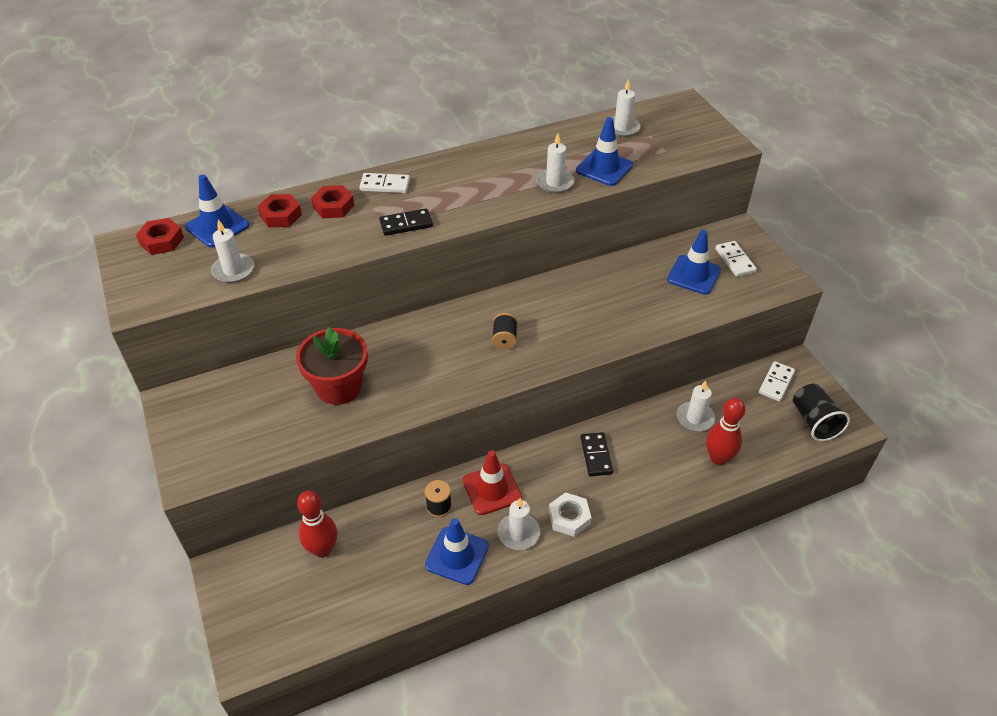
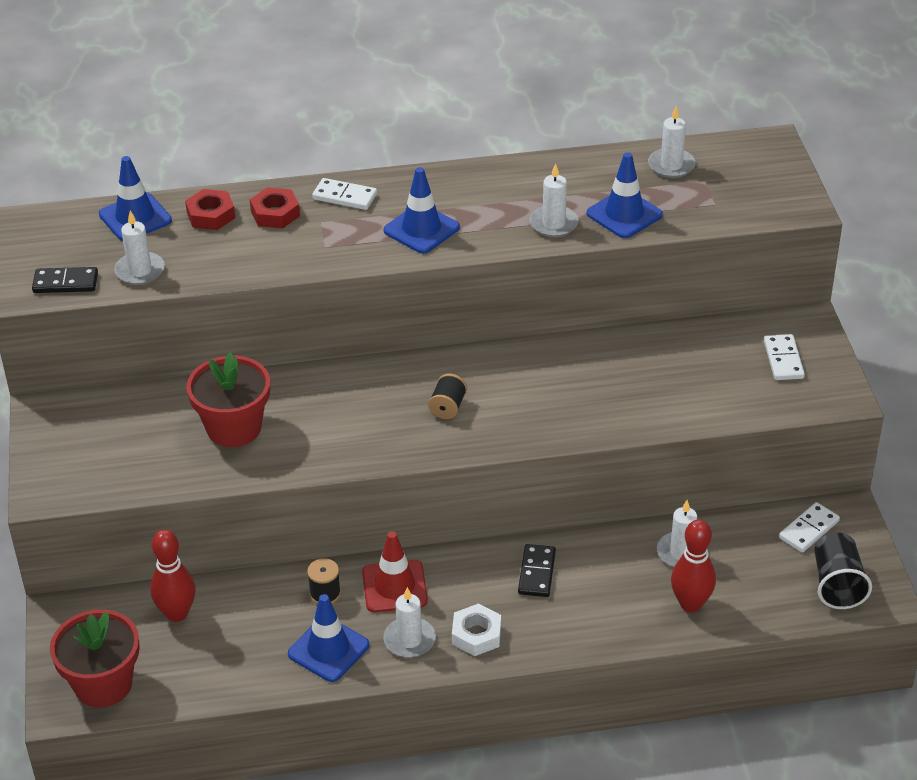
camera: 15 degrees right, 5 degrees down
(161, 241) = (69, 225): red nut -> none
(276, 629) = (103, 684): none -> red flower pot
(406, 224) = (353, 248): black domino -> black domino (65, 283)
(693, 275) = (720, 369): blue traffic cone -> blue traffic cone (421, 229)

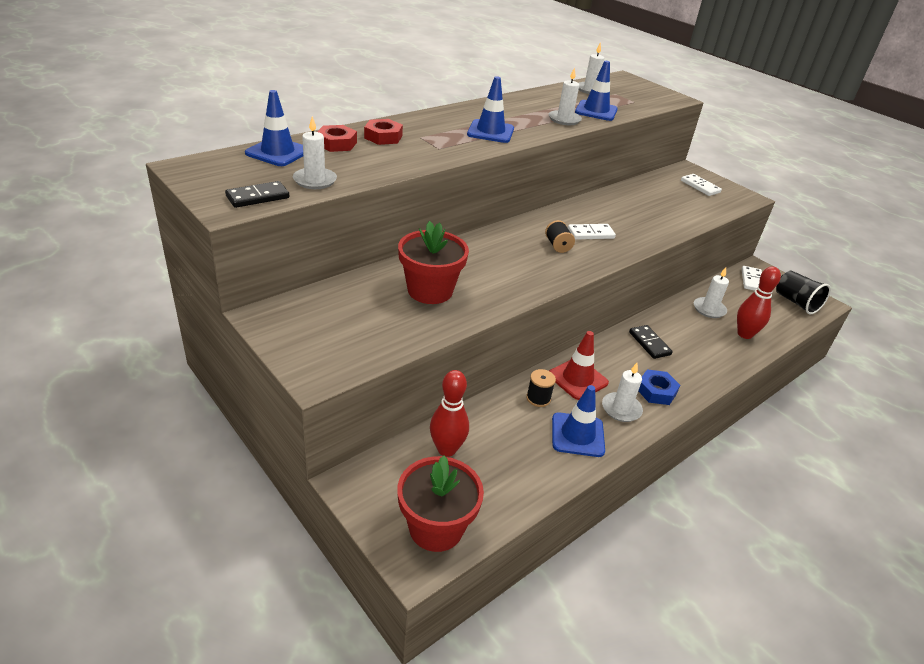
camera: 35 degrees left, 5 degrees down
(345, 196) = (421, 123): white domino -> white domino (590, 234)
(476, 635) = (656, 391): white nut -> blue nut

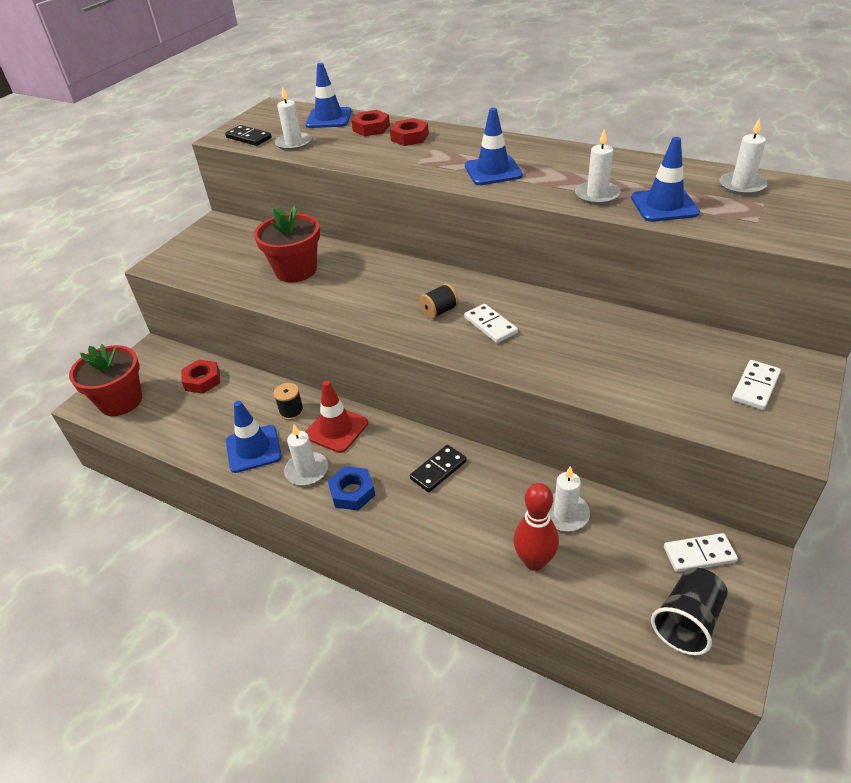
camera: 75 degrees right, 5 degrees up
(446, 449) = (202, 380): red bowling pin -> red nut

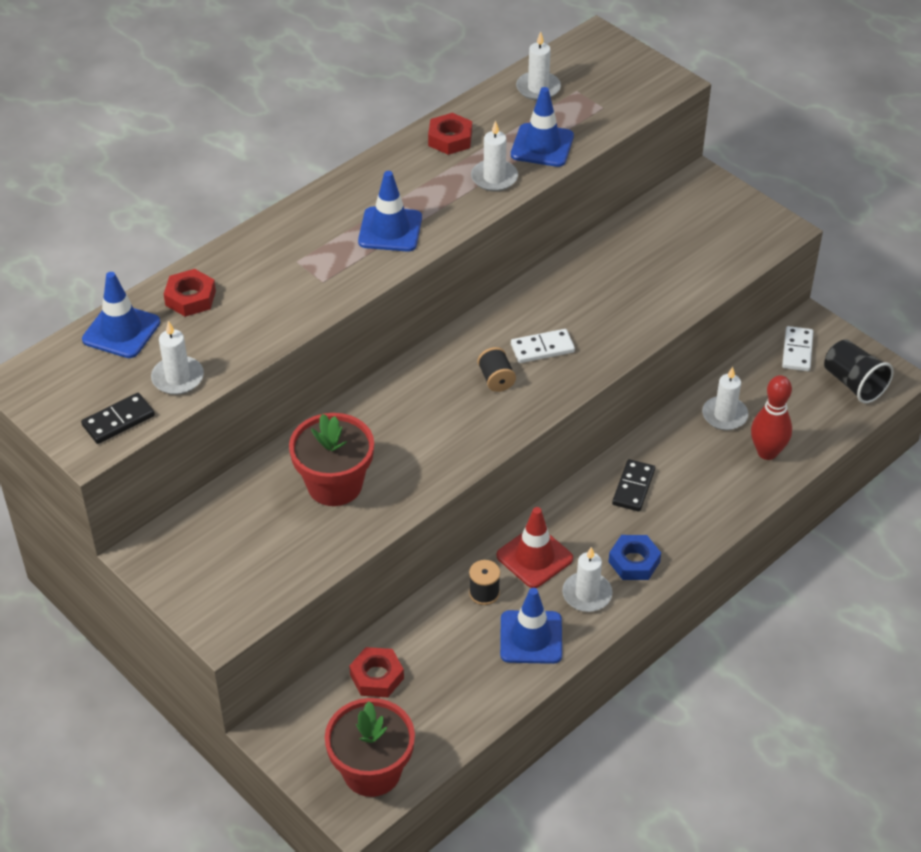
camera: 75 degrees left, 5 degrees up
(409, 137) = (248, 271): red nut -> red nut (450, 139)
(438, 470) = (633, 487): black domino -> black domino turned 45 degrees clockwise
(755, 387) = (713, 218): white domino -> none

